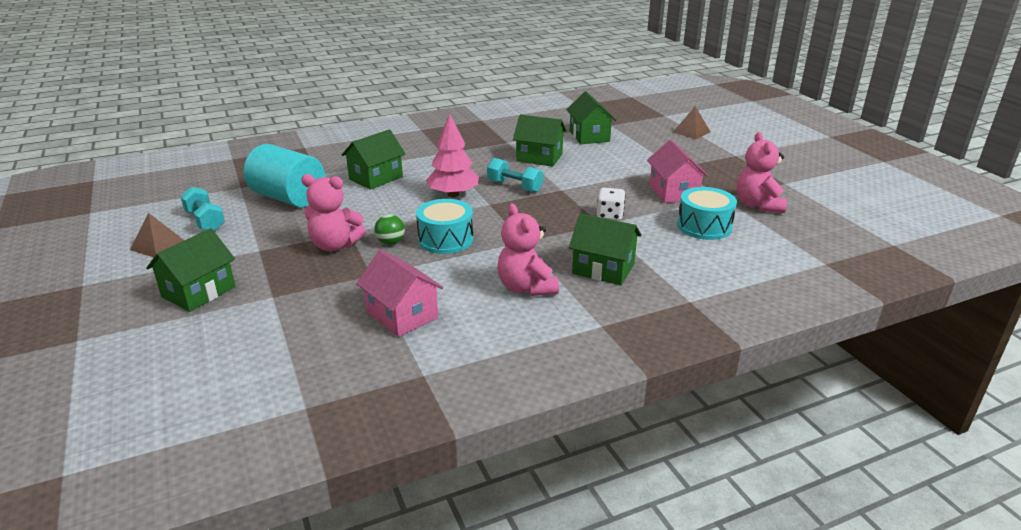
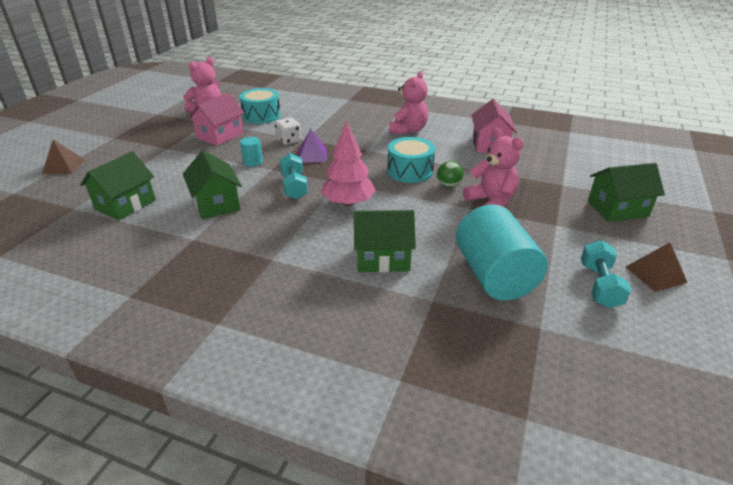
camera: 135 degrees left, 5 degrees up
(557, 213) = (312, 155): none -> purple pyramid
(588, 187) = (253, 162): none -> turquoise cylinder
(603, 269) = (355, 122): green house -> none

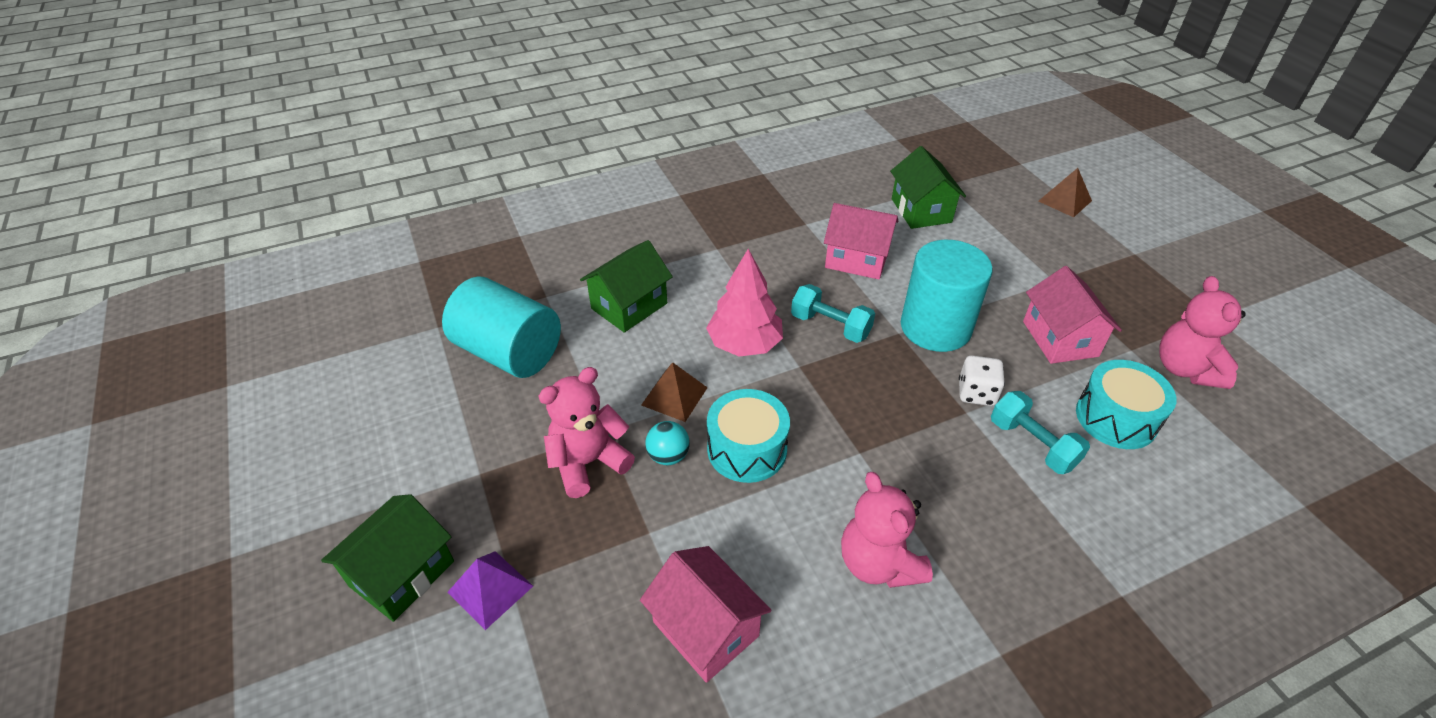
camera: 135 degrees right, 10 degrees up
(216, 204) = (857, 259): green house -> pink house
(253, 162) = (935, 327): turquoise cylinder -> turquoise cylinder, size x2.32
(312, 155) = (900, 388): purple pyramid -> purple pyramid (490, 589)
(448, 185) = (668, 456): green ball -> turquoise ball
(491, 201) = (588, 462): pink teddy bear -> pink teddy bear turned 135 degrees clockwise
(599, 285) = (395, 406): turquoise dumbbell -> turquoise dumbbell (1032, 444)
(655, 274) = (332, 463): brown pyramid -> brown pyramid (674, 396)

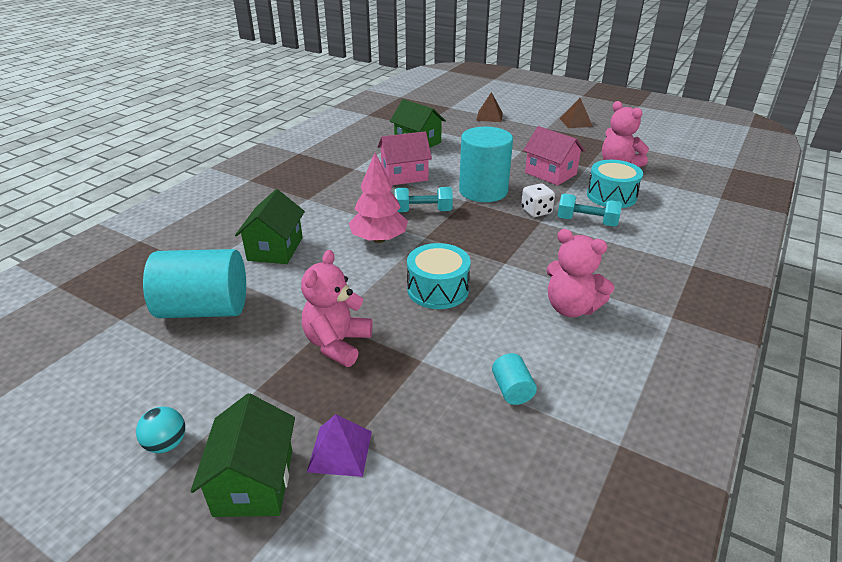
camera: 35 degrees left, 10 degrees down
(668, 456) = (390, 315): turquoise ball -> turquoise ball (166, 444)
(674, 396) = (360, 283): brown pyramid -> brown pyramid (576, 122)
(706, 628) = (512, 390): pink house -> turquoise cylinder

